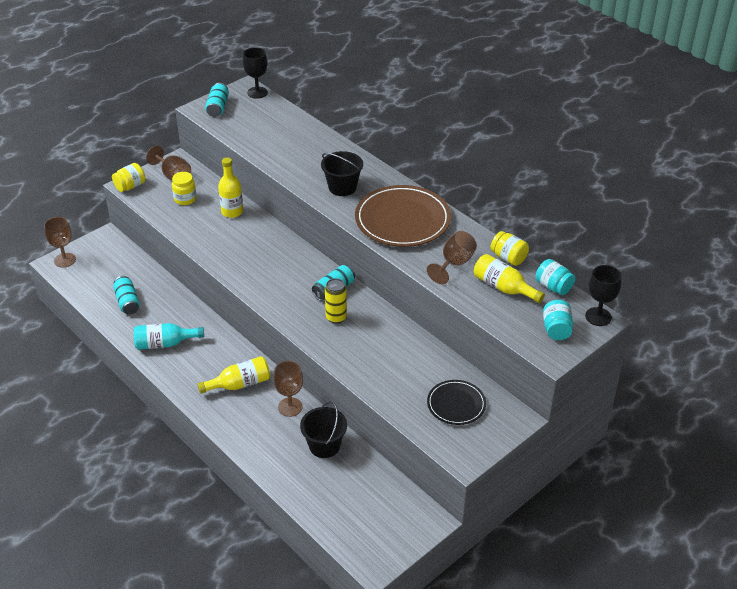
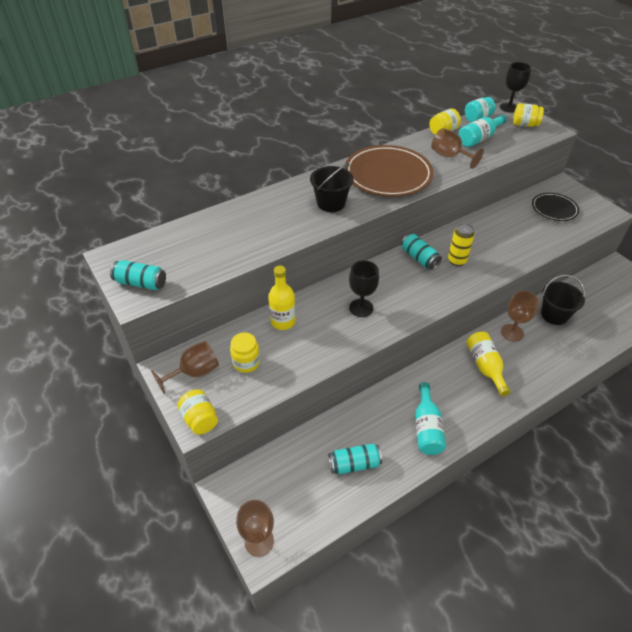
camera: 80 degrees left, 5 degrees up
(257, 92) = (127, 248): black goblet -> black goblet (361, 308)
(503, 288) = (479, 139): yellow bottle -> turquoise bottle
(556, 329) = (524, 125): turquoise jar -> yellow jar

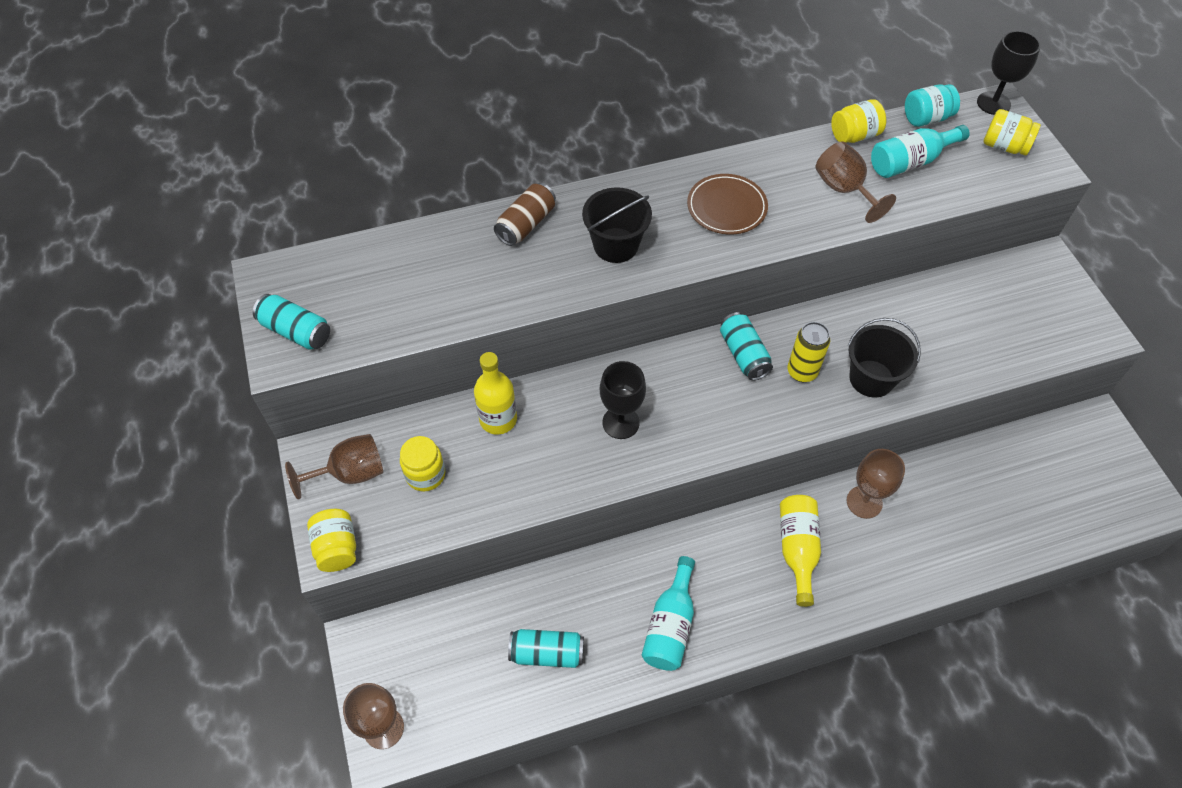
camera: 15 degrees right, 10 degrees up
(271, 202) = (526, 224): none -> brown can
(388, 174) = (726, 207): brown plate -> brown plate, size x0.55
(554, 209) = (1008, 307): black plate -> none
(554, 315) = (947, 487): black bucket -> black bucket (871, 378)

